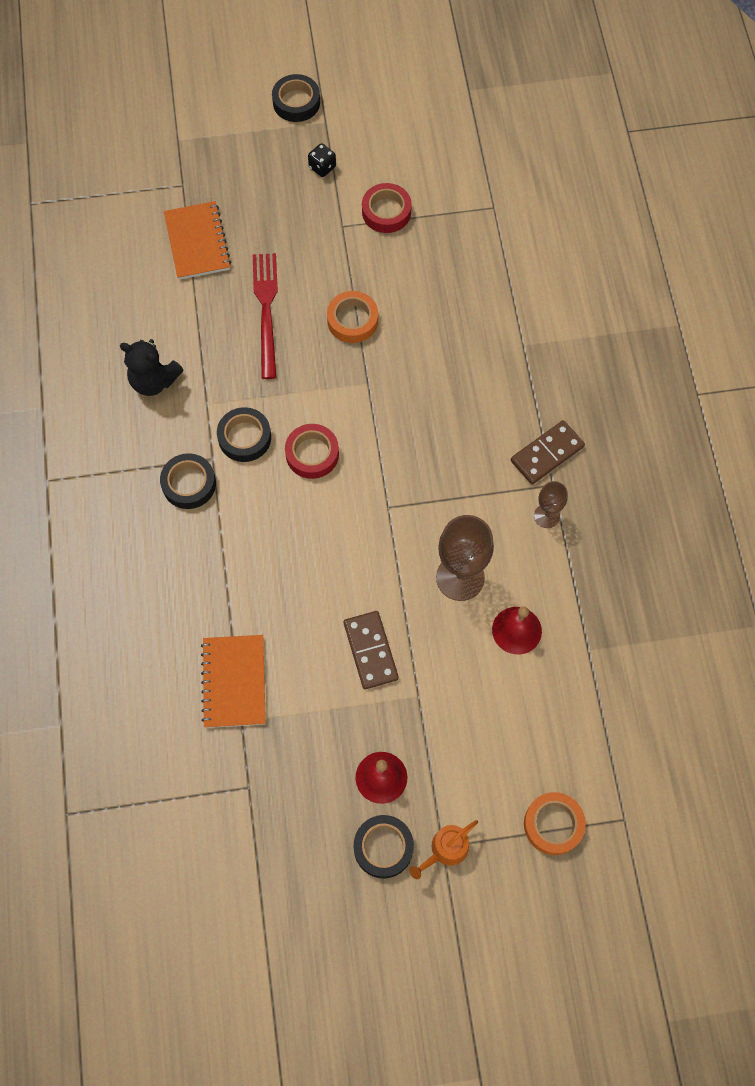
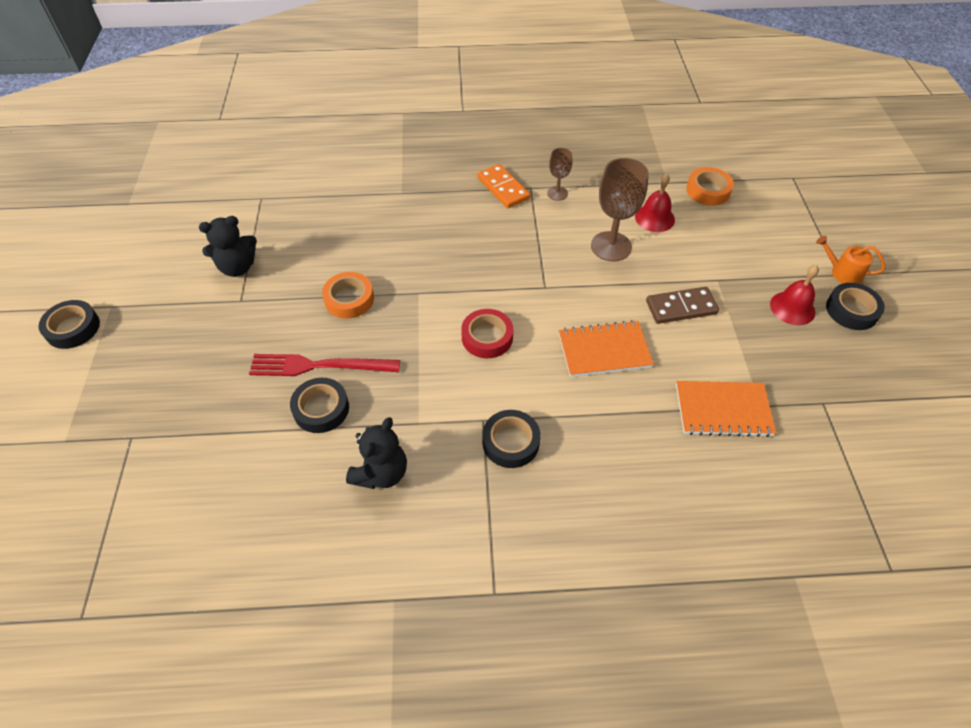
camera: 85 degrees left, 15 degrees down
(197, 242) = (214, 425): orange notebook -> orange notebook (604, 350)
(244, 437) = (463, 391): black tape -> black tape (321, 409)
(322, 167) = (165, 312): black dice -> none
(386, 212) = (237, 267): red tape -> black teddy bear
(445, 850) = (842, 272): orange watering can -> orange watering can turned 150 degrees clockwise
(547, 454) = (503, 188): brown domino -> orange domino
(553, 824) = (806, 212): orange tape -> orange tape (708, 191)

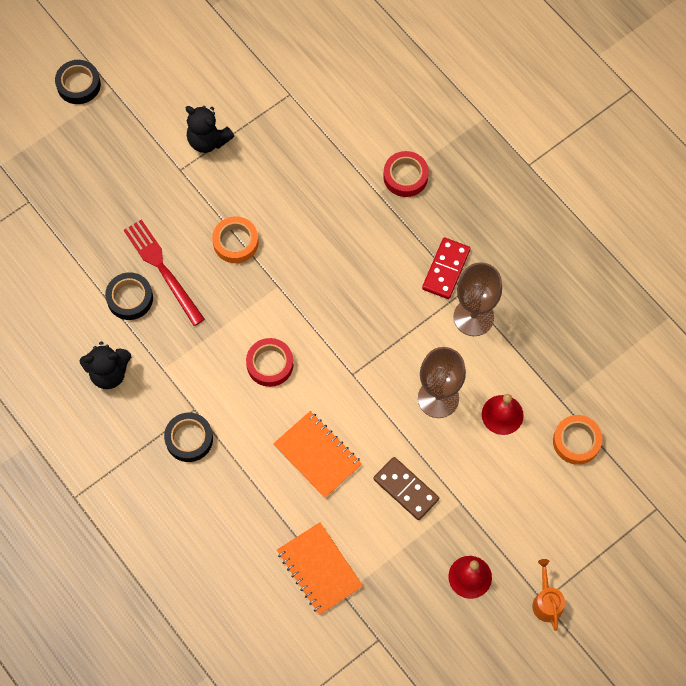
camera: 55 degrees right, 15 degrees up
(404, 171) = (405, 176): none -> red tape
(503, 188) = (446, 269): orange domino -> red domino
(557, 193) = (473, 317): brown goblet -> brown goblet, size x1.83
(851, 310) = (502, 626): black tape -> none

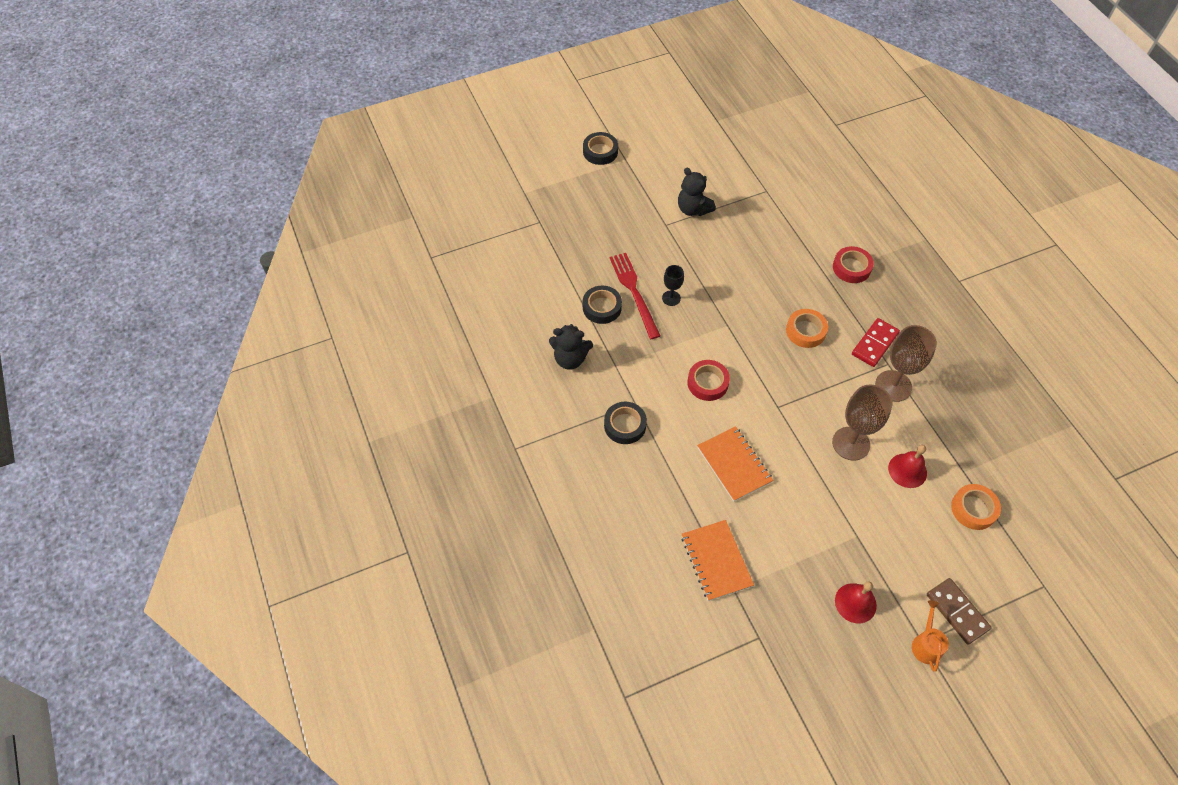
camera: 15 degrees right, 10 degrees down
(207, 267) = (671, 298): none -> black goblet
(235, 242) = (699, 285): orange tape -> orange tape (805, 331)
(406, 489) = (808, 512): brown domino -> brown domino (957, 612)

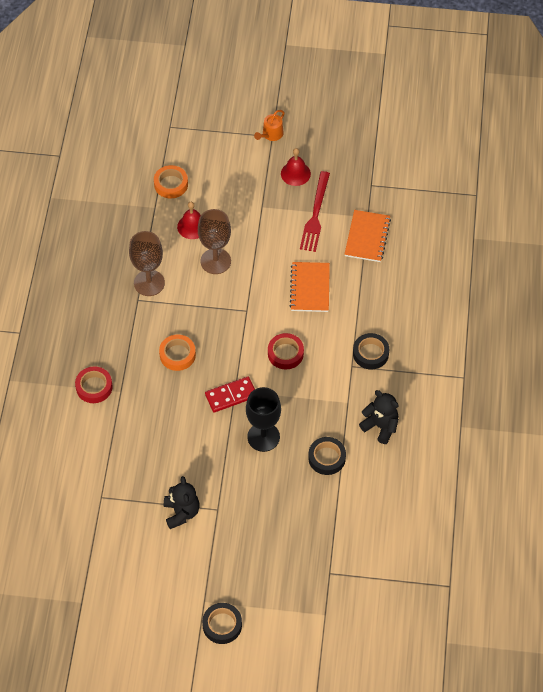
camera: 150 degrees left, 0 degrees up
(634, 292) = (290, 458): red fork -> red fork (315, 214)
(671, 298) = (263, 437): black goblet -> black goblet, size x1.83
(875, 344) = (133, 318): red domino -> red domino (231, 395)
(957, 612) = (236, 140): brown domino -> none

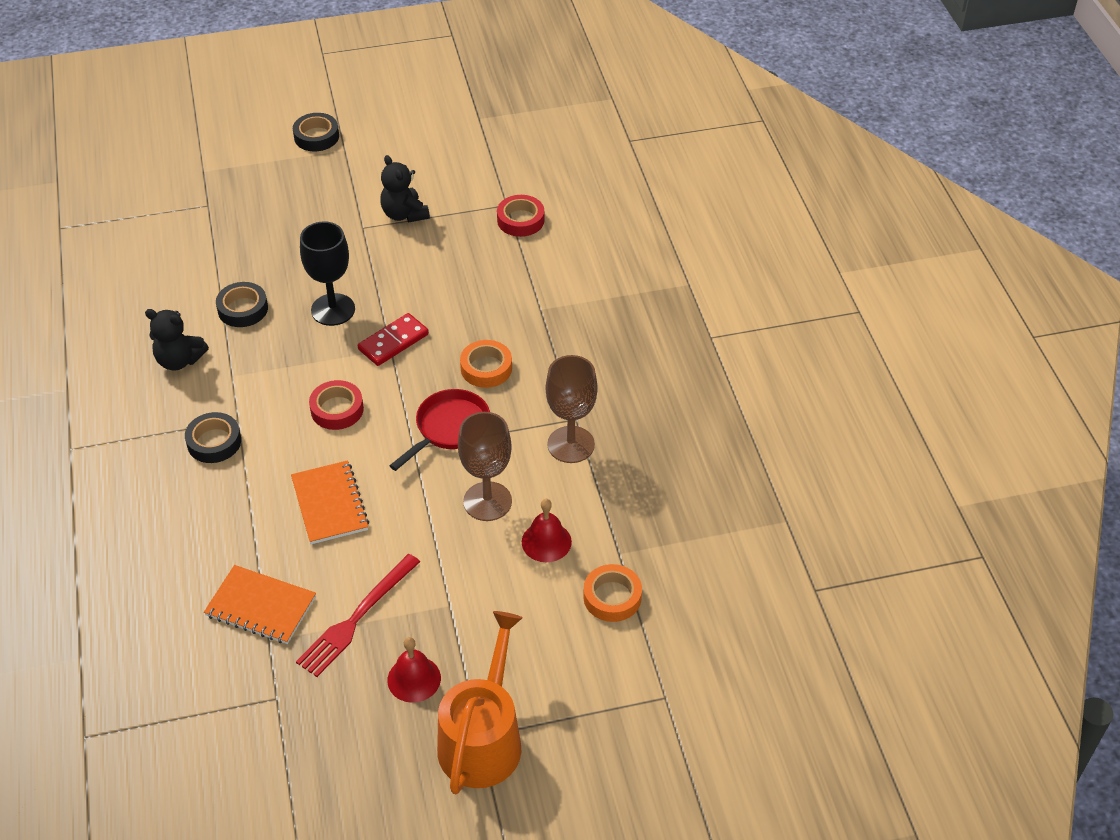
camera: 160 degrees right, 10 degrees down
(94, 387) = (577, 305): red tape -> red tape (520, 220)
(219, 317) = (449, 428): none -> red pan
(271, 134) = (483, 738): orange watering can -> orange watering can, size x2.15
(315, 214) = (357, 618): red fork -> red fork turned 135 degrees counterclockwise
(367, 237) = (261, 606): orange notebook -> orange notebook turned 60 degrees counterclockwise

